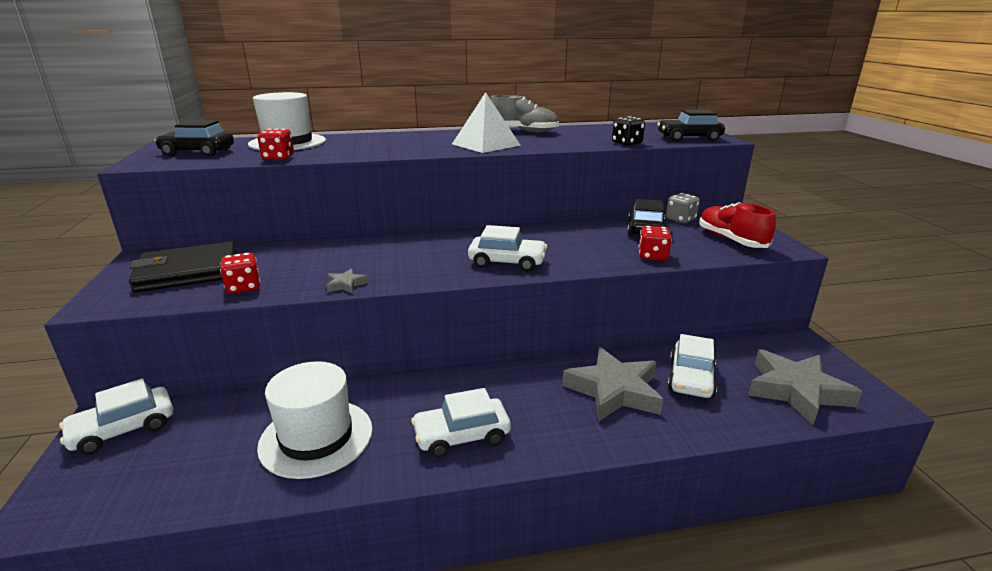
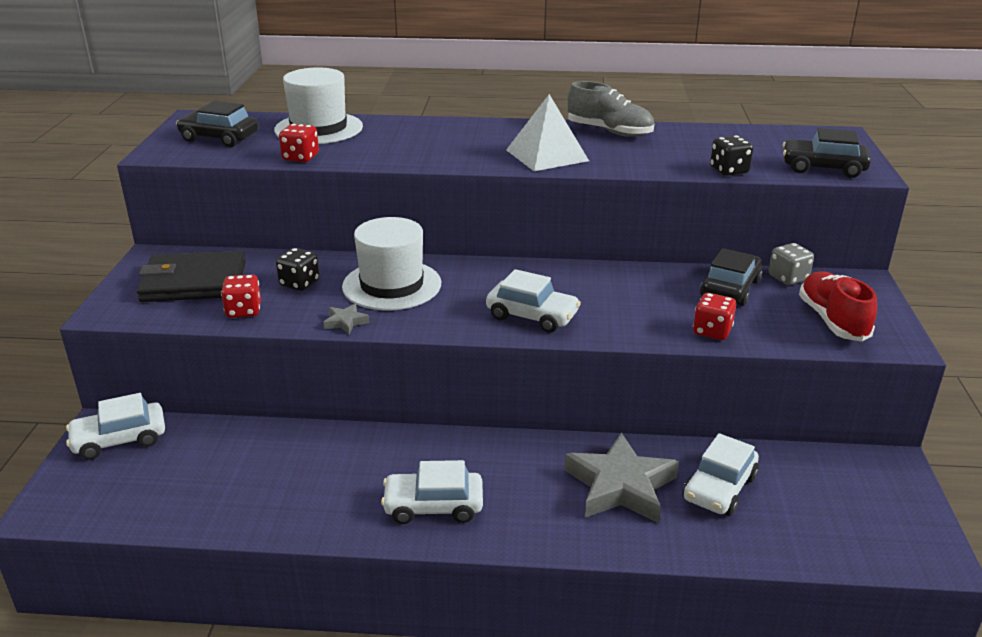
camera: 15 degrees right, 5 degrees up
(292, 262) = (299, 283): none -> black dice
(316, 437) = (291, 481): white hat -> white hat (392, 285)
(796, 391) = (841, 525): grey star -> none

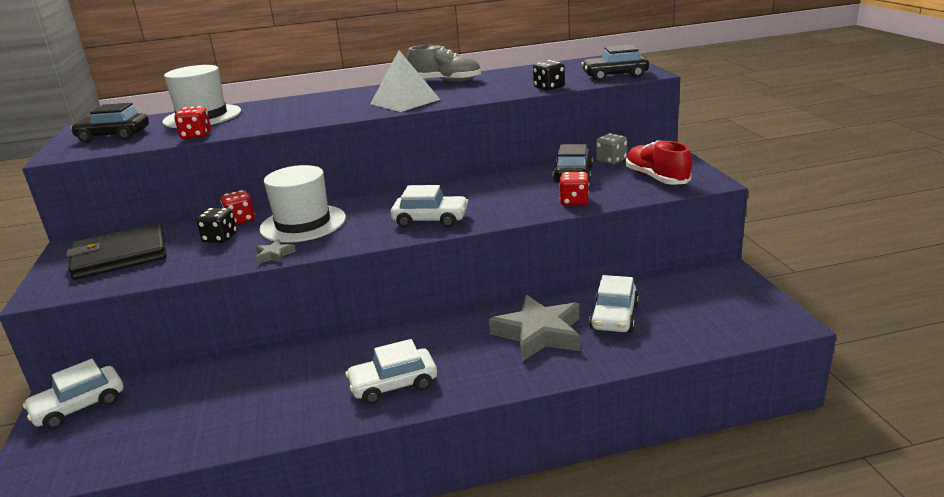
camera: 15 degrees left, 5 degrees down
(244, 311) = (177, 266): red dice -> red dice (240, 220)

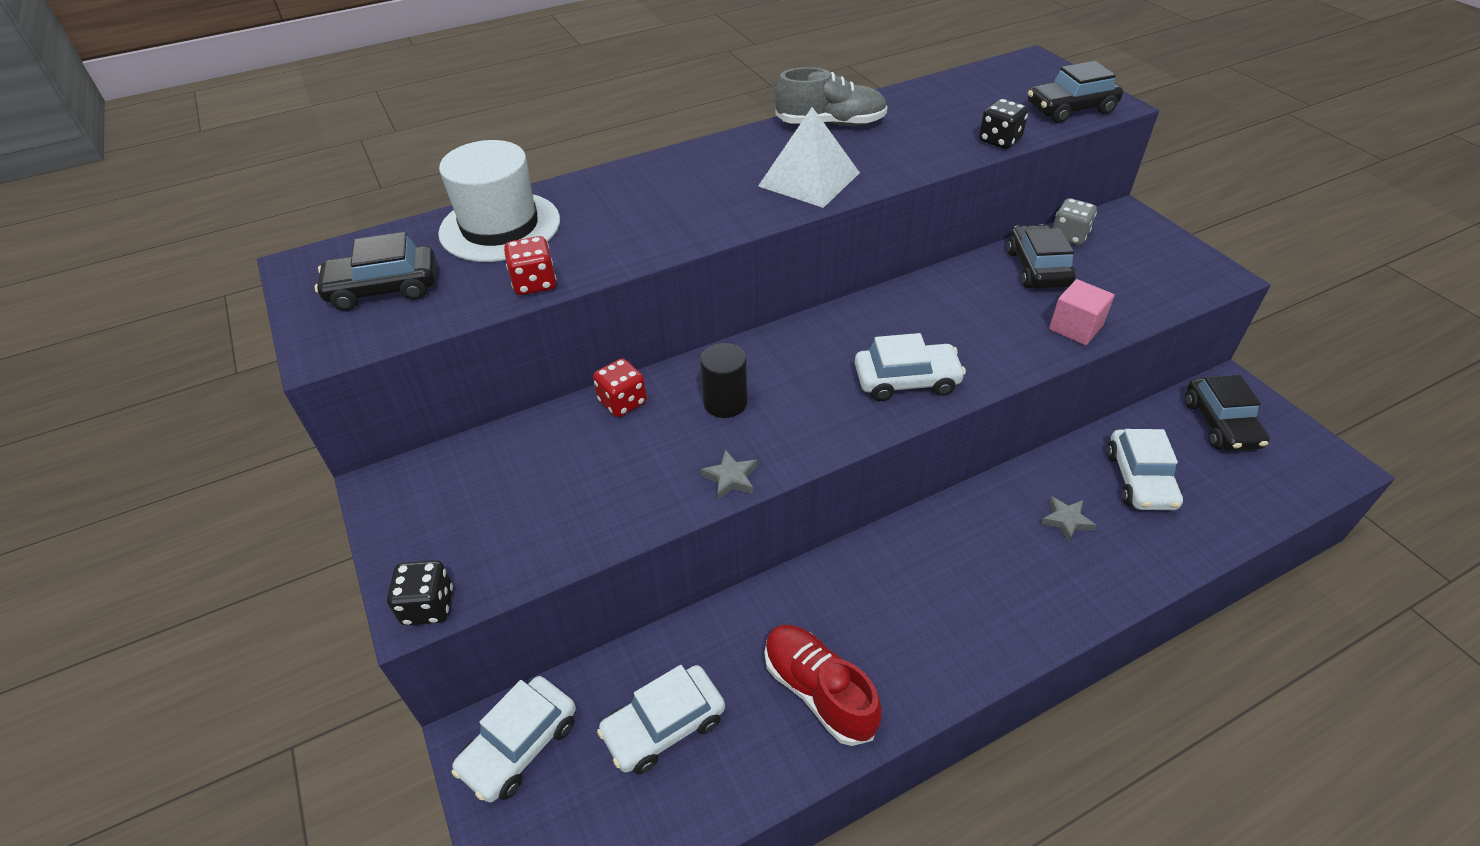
camera: 15 degrees left, 20 degrees up
(120, 256) = (485, 503): black wallet -> none
(220, 238) = (619, 446): black dice -> black dice (428, 606)
(303, 223) = (725, 403): white hat -> black cylinder
(393, 385) = (936, 636): white car -> white car (664, 726)
(539, 334) = (1066, 520): grey star -> grey star, size x0.43
(574, 202) = (1075, 327): red dice -> pink cube
(656, 178) = (1150, 271): red shoe -> red shoe (818, 691)
(704, 292) = (1220, 424): none -> black car

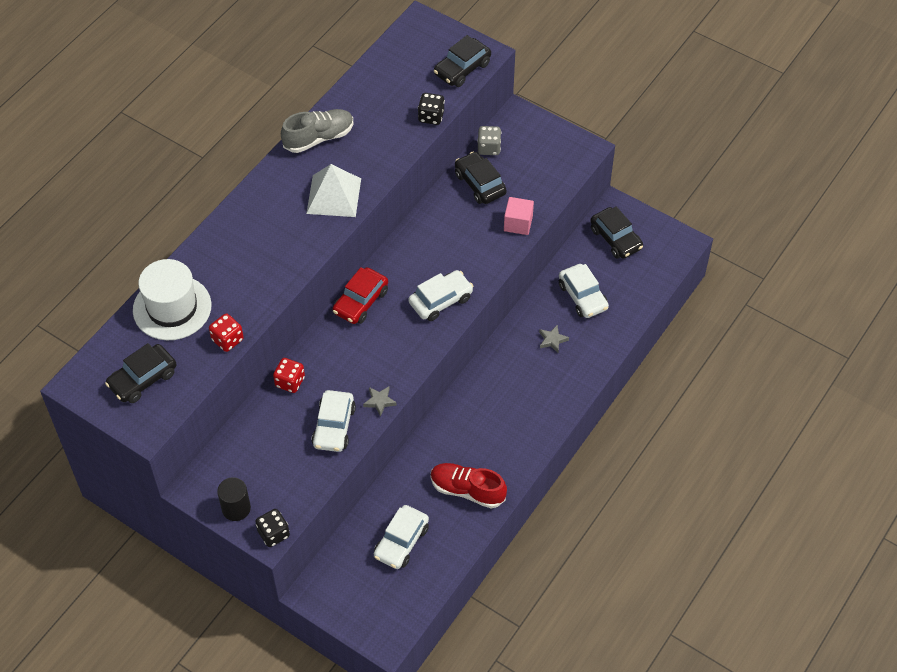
camera: 30 degrees left, 10 degrees up
(520, 745) = (336, 584): white car -> white car (334, 426)
(725, 403) = (348, 357): black cylinder -> black cylinder (236, 508)
(788, 343) = (360, 301): none -> red car

